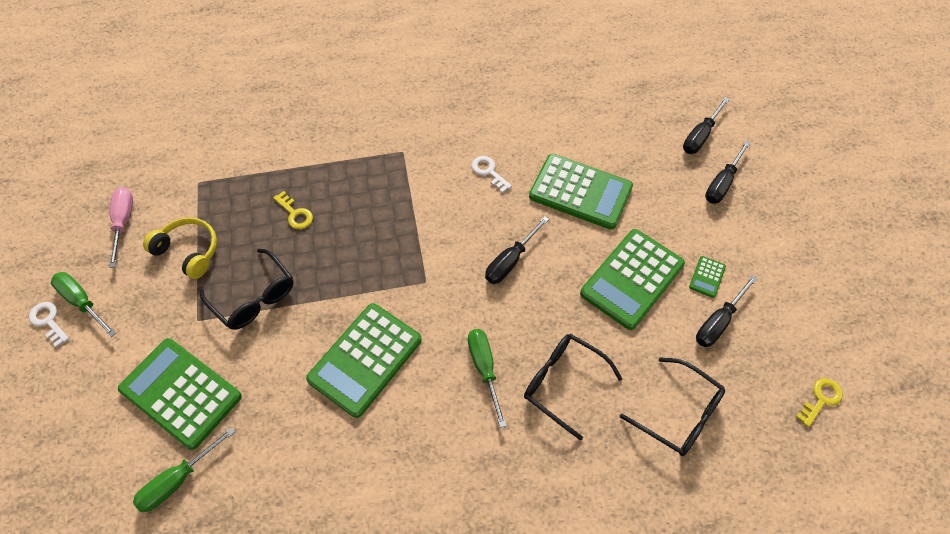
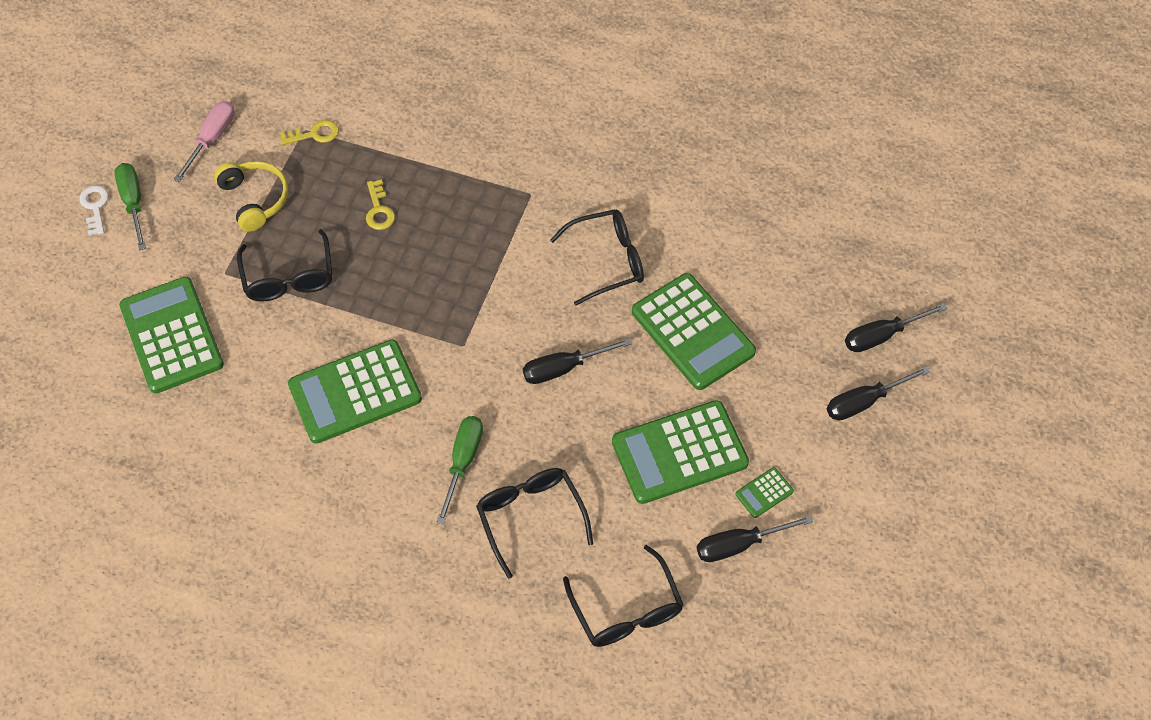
camera: 30 degrees right, 0 degrees up
(178, 480) = (126, 413): green screwdriver -> none
(488, 172) = (607, 261): white key -> black glasses
(821, 399) = (789, 678): yellow key -> yellow key (314, 134)

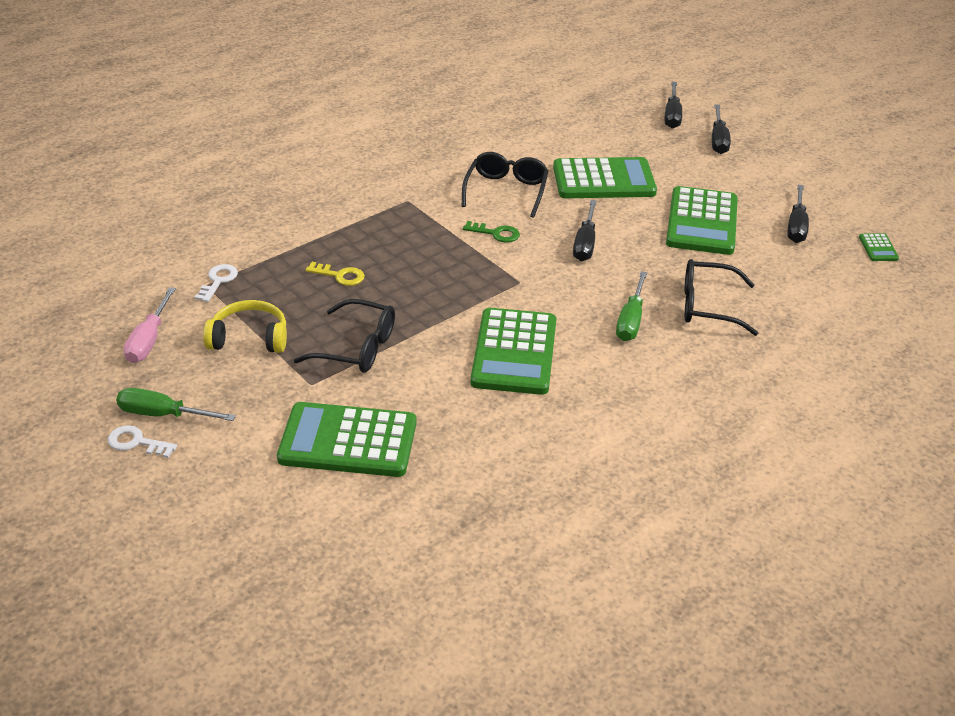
camera: 60 degrees left, 20 degrees down
(212, 139) = (149, 340): pink screwdriver -> pink screwdriver turned 135 degrees counterclockwise
(314, 134) = (218, 281): yellow key -> white key
(463, 462) = (631, 320): green screwdriver -> green screwdriver turned 120 degrees counterclockwise
(527, 289) = (496, 233): none -> green key
(626, 610) = (819, 292): black glasses -> none
(764, 493) = (761, 202): green calculator -> green calculator (878, 248)

